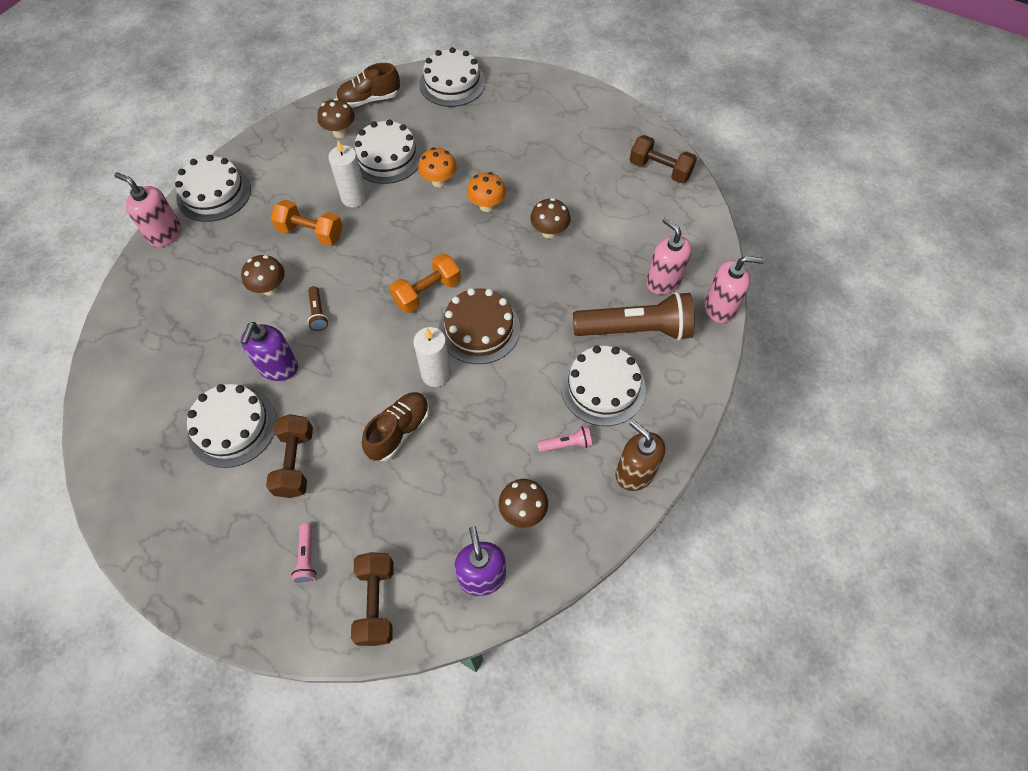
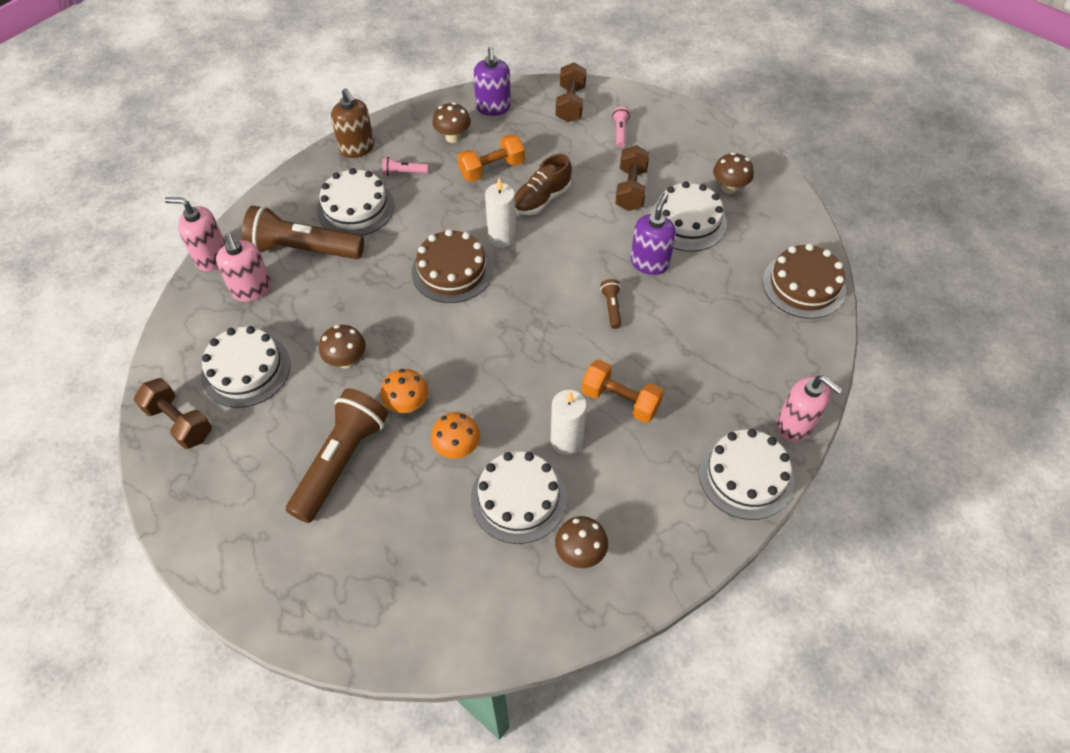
camera: 170 degrees left, 5 degrees down
(121, 365) = (804, 285): none -> brown cake
(270, 288) = (664, 341): brown mushroom -> brown mushroom (729, 188)
(369, 100) = (533, 612): brown shoe -> none
(427, 292) = (496, 313): orange dumbbell -> orange dumbbell (491, 169)
(452, 83) = (401, 626): white cake -> white cake (246, 370)
(524, 161) = (341, 462): none -> brown flashlight

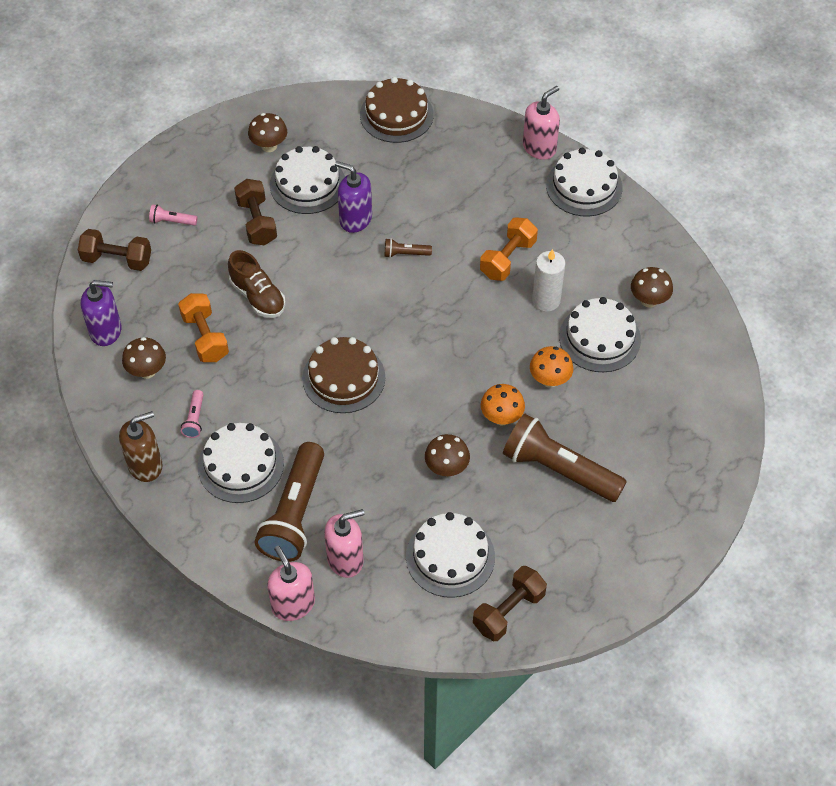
camera: 85 degrees left, 0 degrees up
(211, 257) = (293, 604): pink soap dispenser -> pink soap dispenser turned 135 degrees clockwise
(501, 237) = (305, 334): white candle -> none
(631, 189) = (257, 222): brown dumbbell -> brown dumbbell turned 60 degrees clockwise

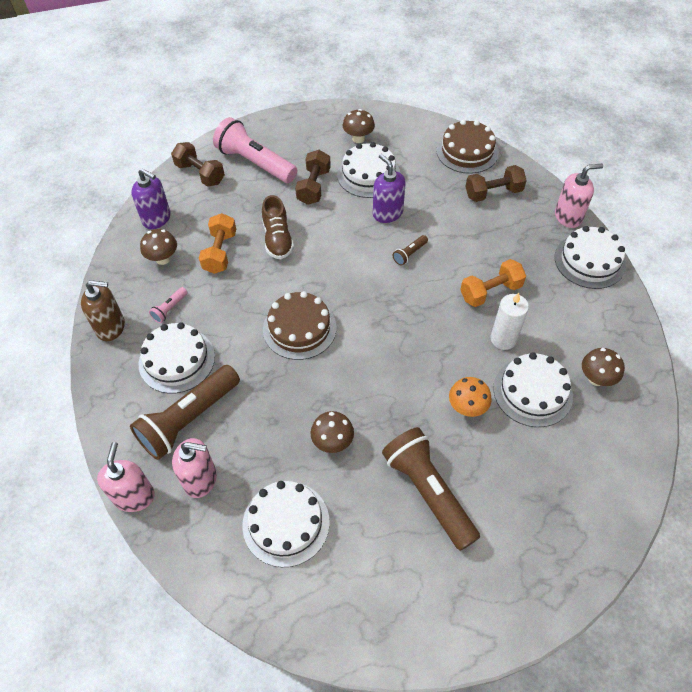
camera: 30 degrees right, 0 degrees up
(172, 221) = (255, 163): pink flashlight -> pink flashlight, size x2.36
(405, 254) = (409, 254): brown flashlight -> brown flashlight turned 75 degrees counterclockwise
(501, 417) = (405, 421): orange mushroom -> none
(508, 611) = (303, 603): brown dumbbell -> brown dumbbell (493, 193)

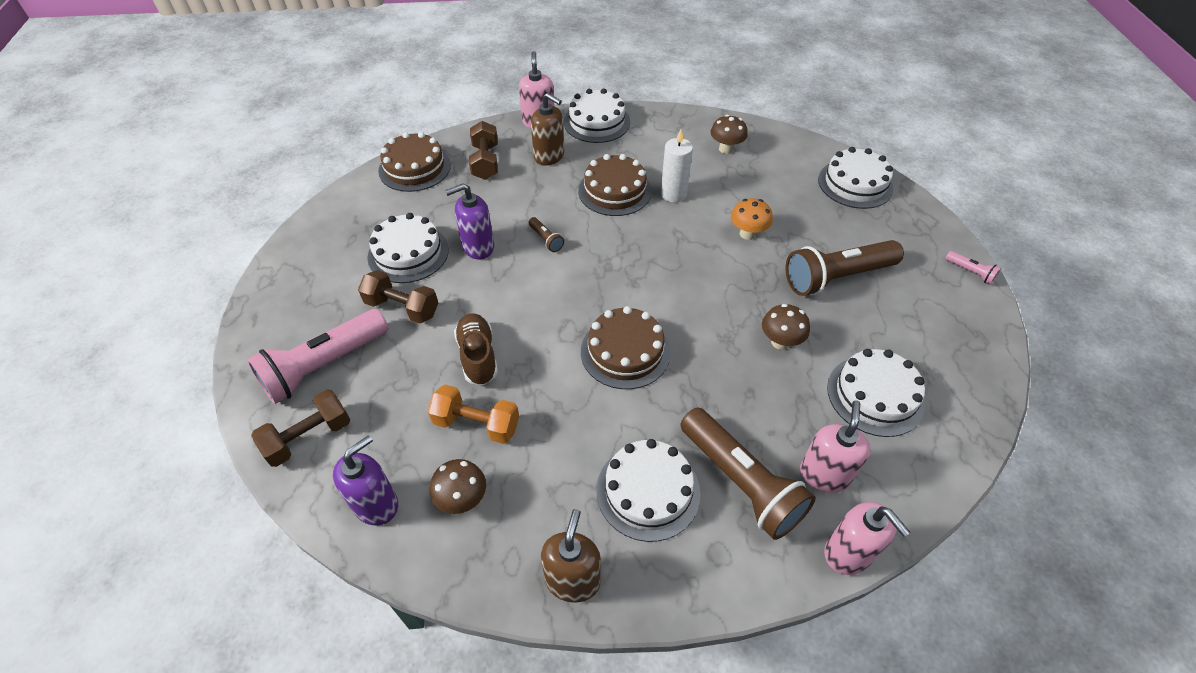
camera: 80 degrees left, 5 degrees down
(134, 496) = (848, 553): pink soap dispenser -> pink soap dispenser turned 135 degrees counterclockwise
(170, 309) = (559, 495): pink flashlight -> pink flashlight (970, 272)
(278, 239) = (478, 356): brown shoe -> brown shoe turned 105 degrees counterclockwise
(358, 138) = (340, 252): brown mushroom -> none
(490, 292) = (615, 191): orange dumbbell -> brown cake
(520, 235) = (549, 156): none -> brown soap dispenser
(532, 391) = (734, 188): white cake -> white cake (855, 184)

